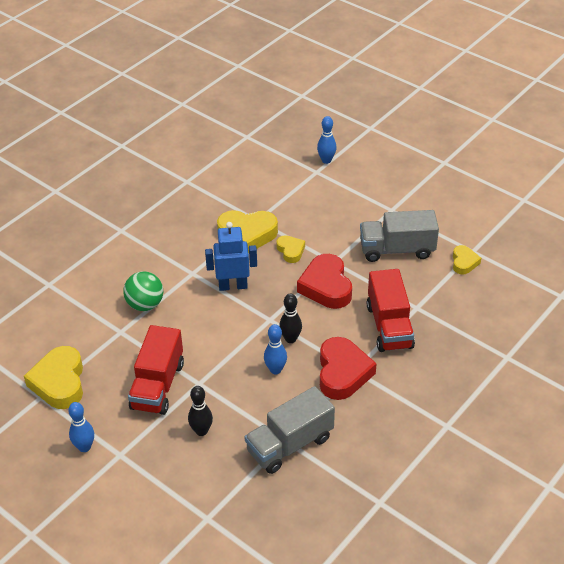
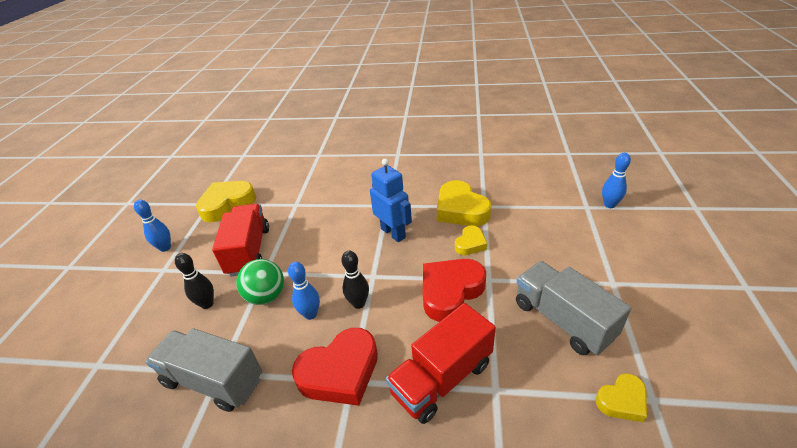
camera: 60 degrees right, 5 degrees down
(145, 304) = (332, 201): green ball -> green ball (266, 296)
(158, 385) = (249, 251): red truck -> red truck turned 105 degrees clockwise

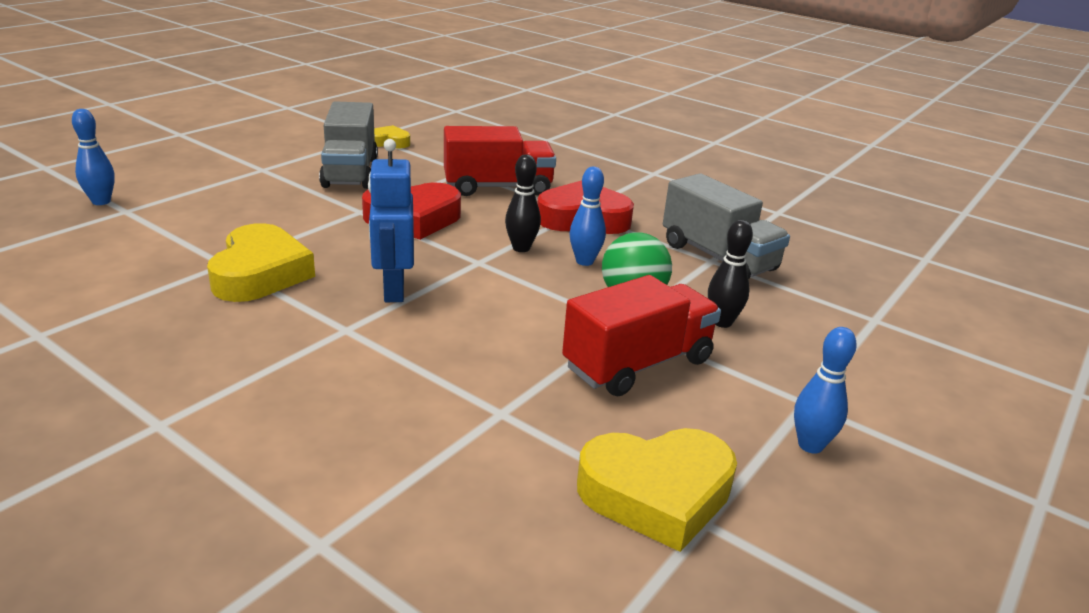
camera: 155 degrees left, 10 degrees down
(249, 251) = (637, 364): red truck -> red truck turned 150 degrees counterclockwise
(470, 244) = (322, 239): yellow heart -> none

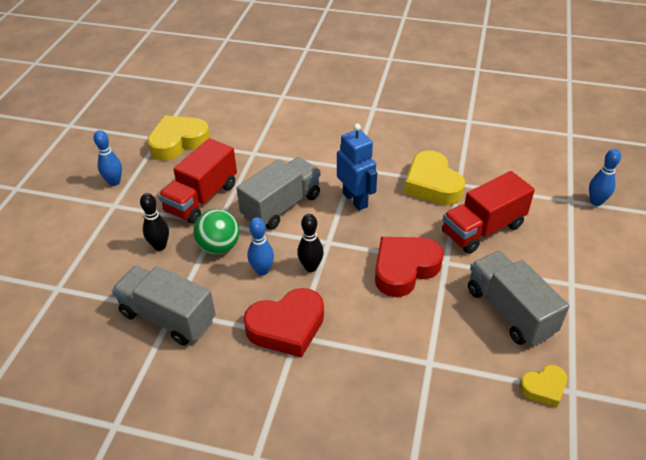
camera: 160 degrees right, 15 degrees up
(498, 187) = (381, 345): red truck -> red truck (483, 229)
(511, 315) = (281, 206): none -> grey truck

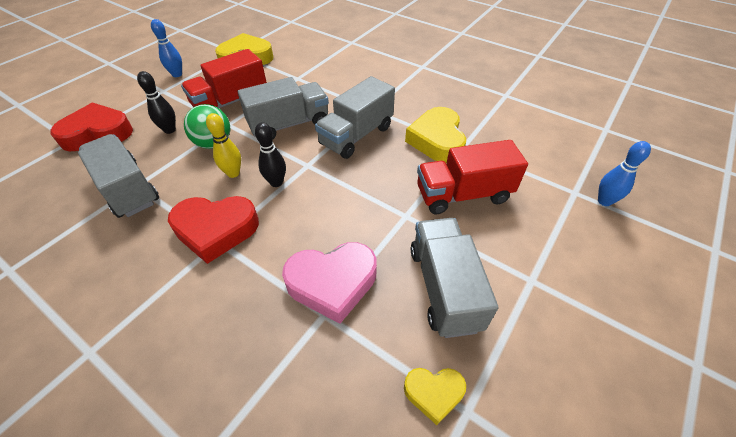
camera: 20 degrees right, 5 degrees up
(262, 270) = (233, 173): blue bowling pin -> yellow bowling pin
(355, 200) = (356, 135): blue robot -> grey truck
(404, 269) = (361, 210): red heart -> red heart (98, 133)
(420, 337) = (332, 283): none -> pink heart

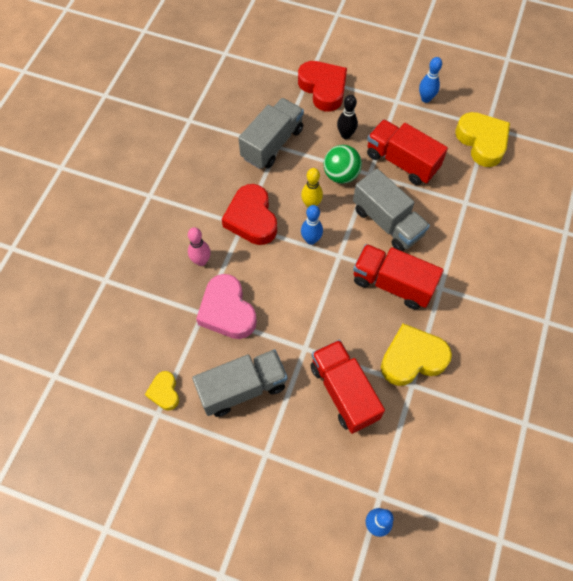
camera: 75 degrees right, 15 degrees up
(244, 300) = (201, 261): none -> pink bowling pin
(276, 182) = (311, 240): black bowling pin -> blue bowling pin
(356, 135) = (392, 284): grey truck -> red truck

